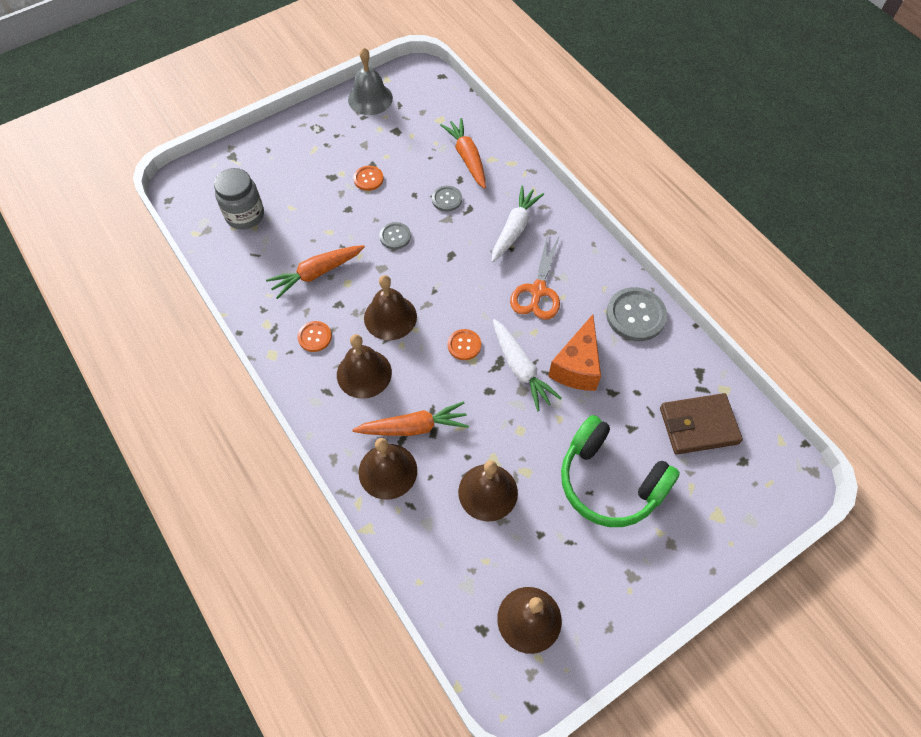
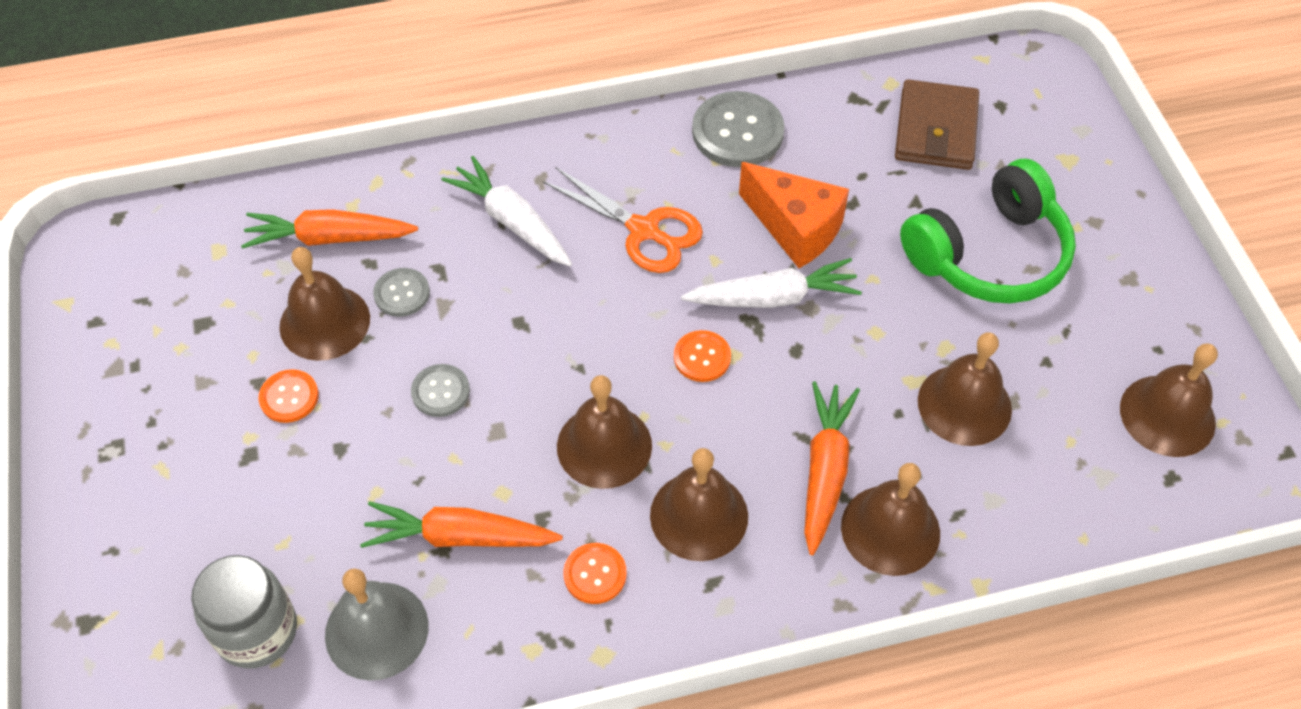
camera: 70 degrees left, 5 degrees down
(317, 273) = (459, 537): orange carrot -> orange carrot turned 105 degrees clockwise
(370, 98) = (96, 341): grey bell -> grey bell (376, 630)
(416, 175) = (324, 322): none -> brown bell

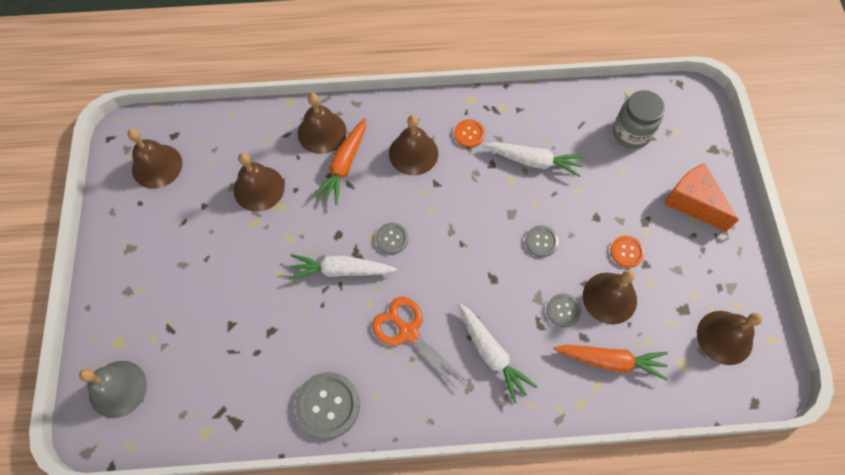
camera: 170 degrees left, 10 degrees up
(376, 630) = (574, 125): grey bell -> grey bell (117, 389)
(459, 537) = (534, 161): orange carrot -> white carrot
(604, 446) = (455, 196): brown bell -> brown bell (724, 337)
(702, 357) = (392, 239): orange button -> grey button
(795, 228) = (313, 317): orange cheese -> orange cheese (692, 202)
(935, 130) = (192, 383): brown wallet -> none
(989, 254) = (203, 278): green headphones -> none

